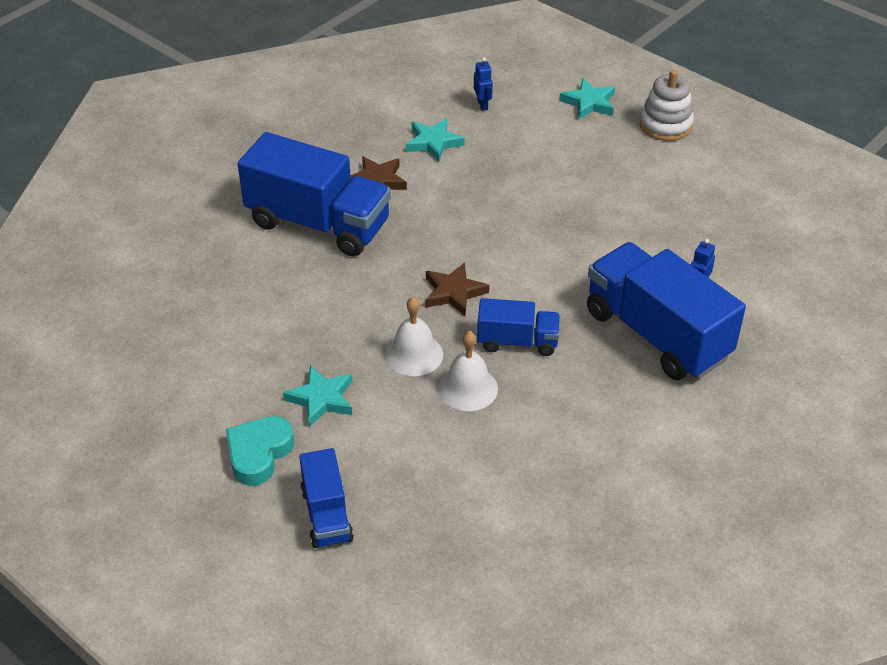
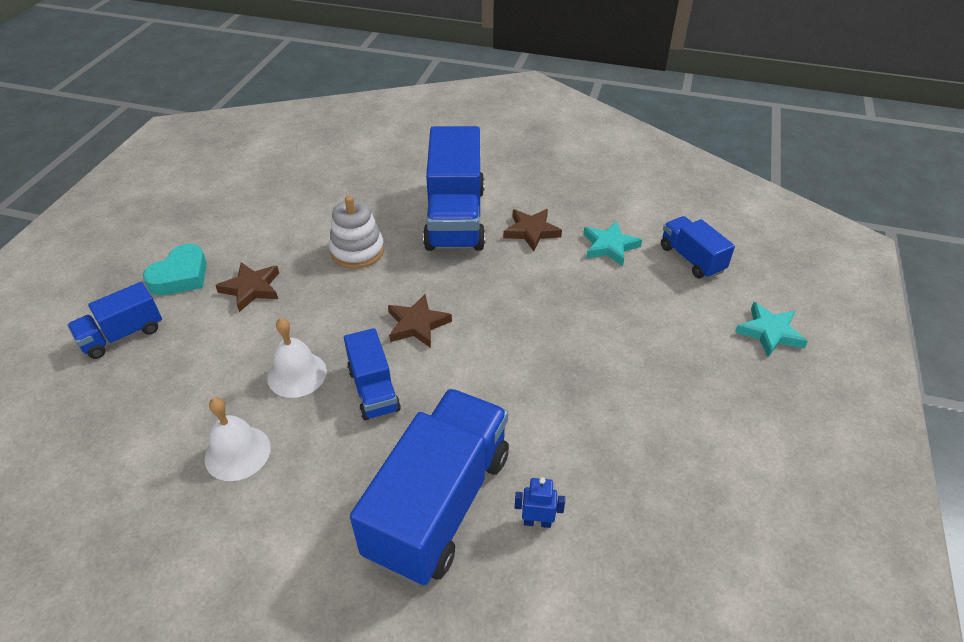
camera: 65 degrees right, 0 degrees up
(259, 454) = (181, 276): turquoise heart -> turquoise heart turned 120 degrees clockwise
(321, 399) = (251, 288): turquoise star -> brown star
(414, 354) = (325, 325): white bell -> white bell (237, 453)
(482, 105) = (691, 259): blue robot -> blue truck
(665, 125) = (795, 408): white stacking toy -> white stacking toy (357, 251)

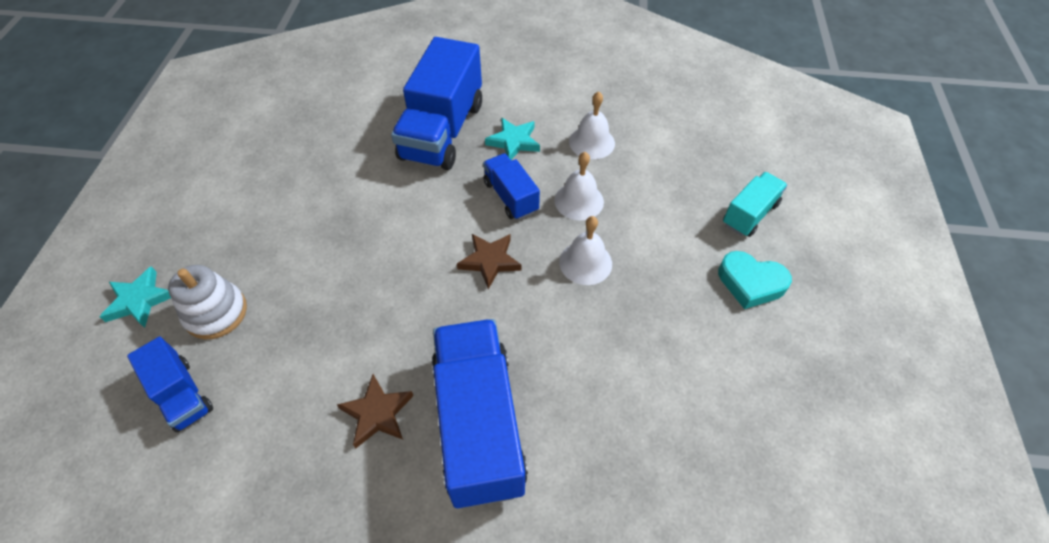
camera: 170 degrees right, 10 degrees up
(123, 335) = (749, 214): blue truck -> turquoise truck
(181, 276) = (750, 283): turquoise heart -> turquoise heart turned 90 degrees counterclockwise
(251, 288) = (669, 278): brown star -> none
(322, 311) = (585, 262): none -> white bell
(357, 251) = (583, 346): white stacking toy -> white stacking toy (216, 313)
(537, 522) = (377, 129): blue robot -> none
(609, 246) = (279, 401): turquoise star -> turquoise star (513, 142)

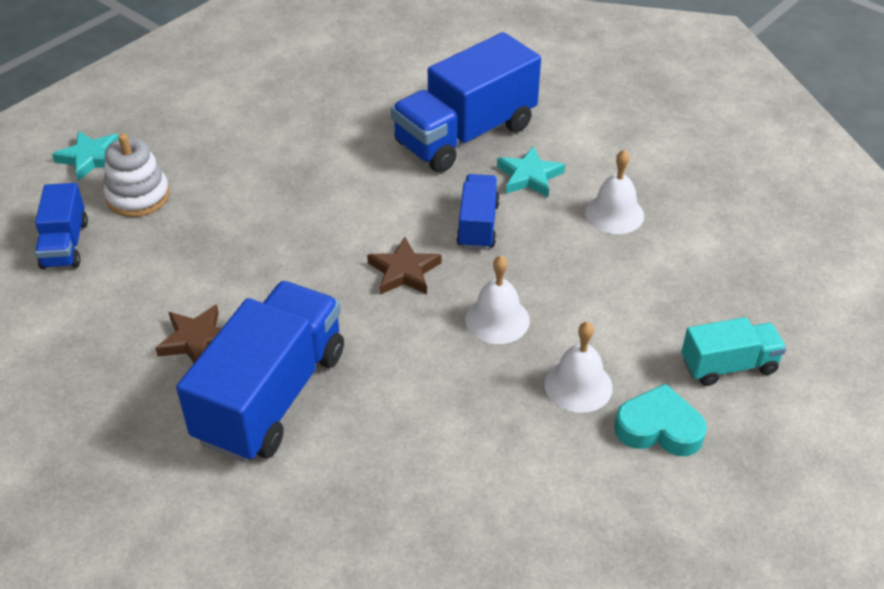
camera: 35 degrees right, 10 degrees down
(579, 201) = (545, 262): white bell -> white bell (578, 385)
(750, 283) = (659, 428): turquoise heart -> turquoise heart turned 135 degrees clockwise

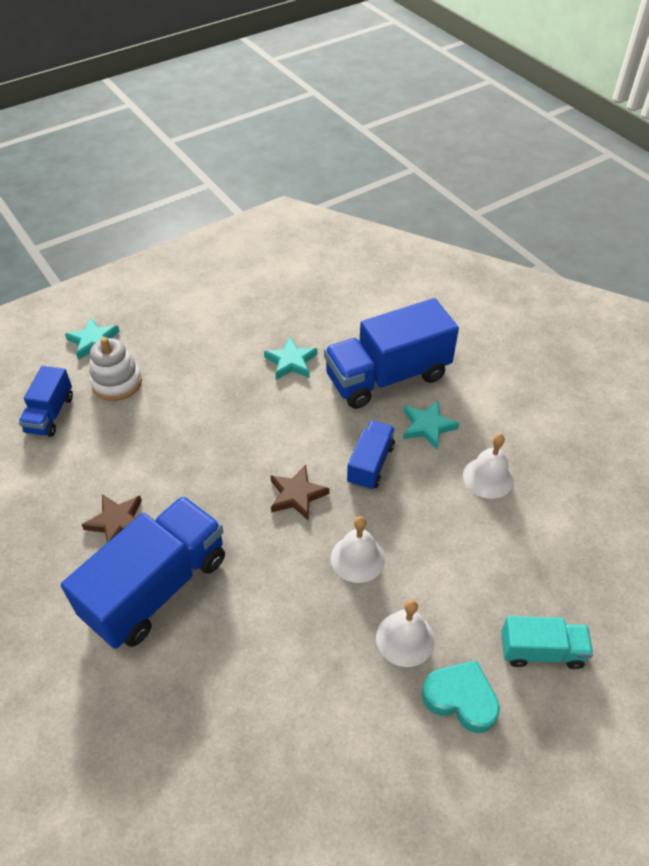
camera: 15 degrees right, 5 degrees up
(346, 139) = (291, 362): none -> turquoise star

